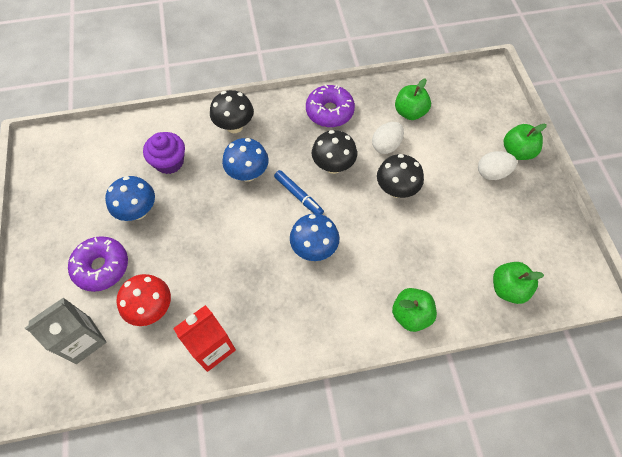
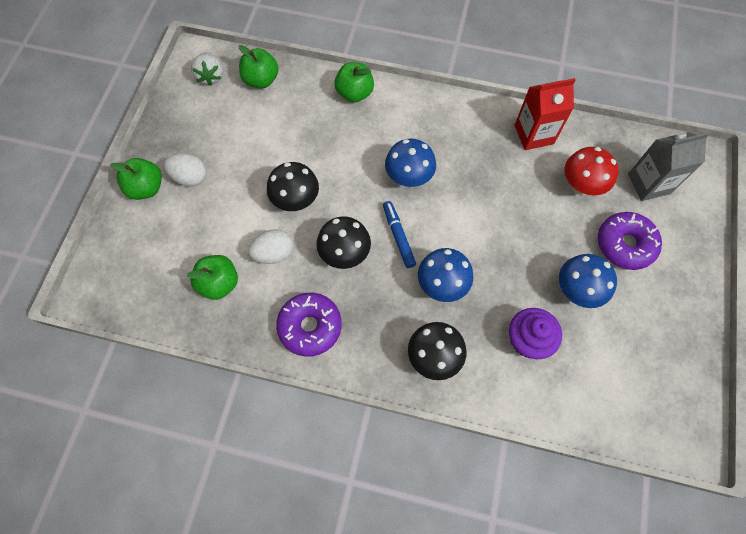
camera: 155 degrees left, 5 degrees up
(556, 271) = (211, 76): none -> white strawberry

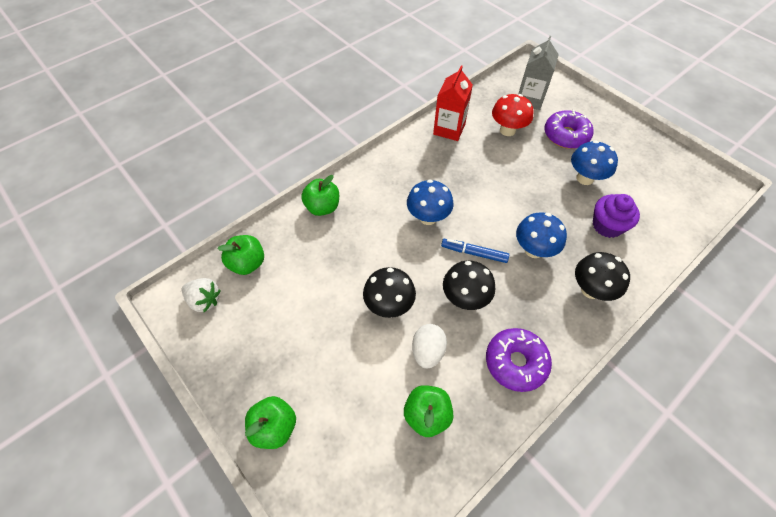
camera: 55 degrees left, 10 degrees down
(190, 177) = (296, 379): white egg -> none

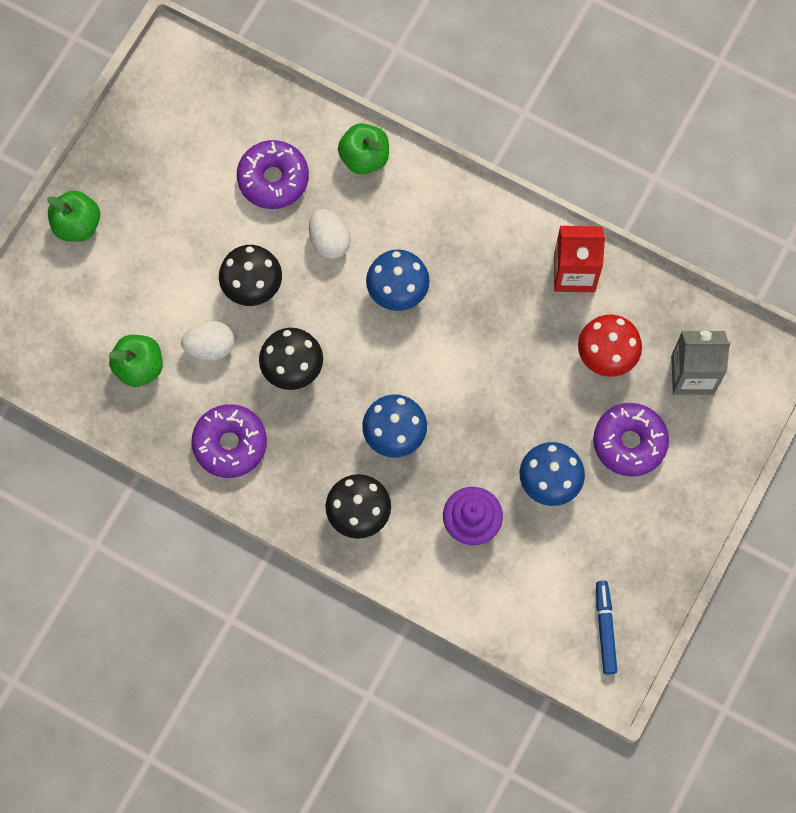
camera: 70 degrees right, 15 degrees up
(204, 300) = (186, 87): white strawberry -> none
(247, 263) = (250, 109): green apple -> none
(310, 265) = (273, 179): none -> purple donut
(374, 245) = (329, 241): none -> white egg
(474, 253) = (362, 363): blue marker -> blue marker (605, 628)

